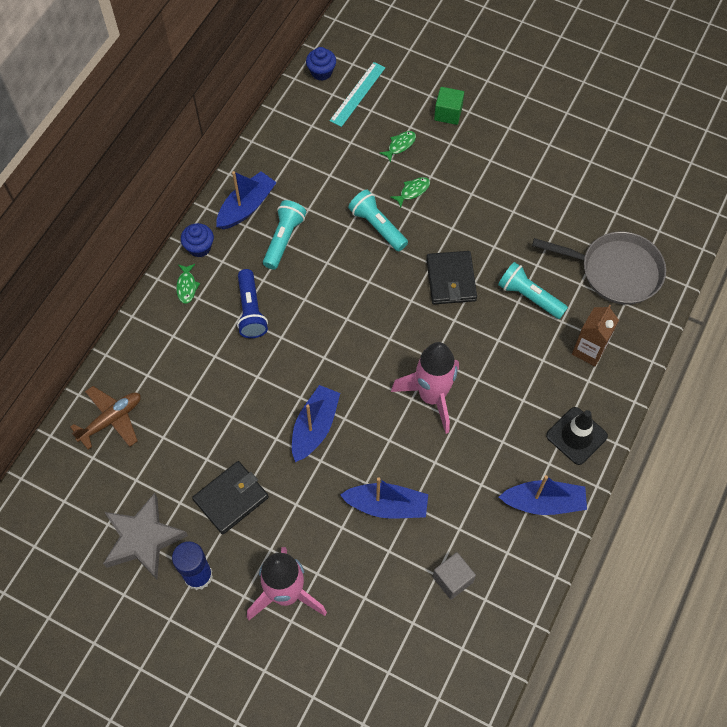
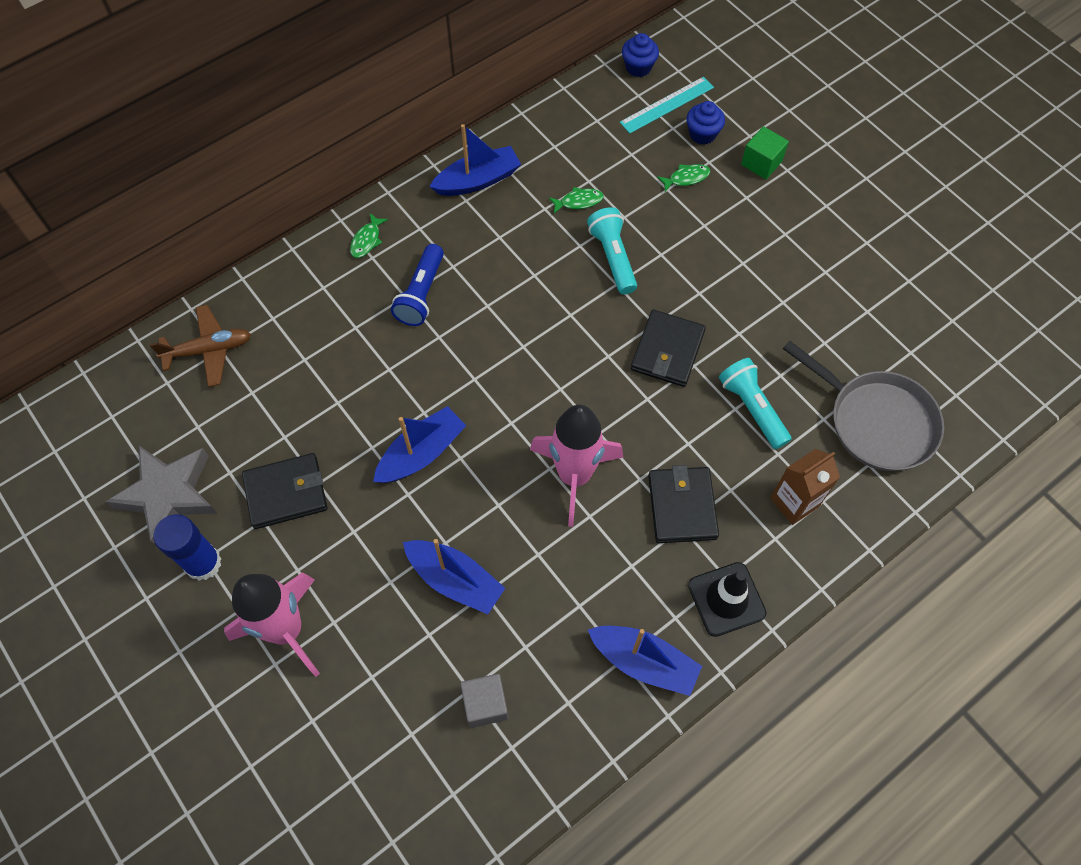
camera: 25 degrees right, 0 degrees up
(199, 247) = (403, 204): blue cupcake -> blue cupcake (702, 134)
(284, 239) = (500, 231): turquoise flashlight -> none
(413, 191) = (674, 234): green fish -> green fish (579, 201)
(516, 386) = (682, 506): none -> black wallet

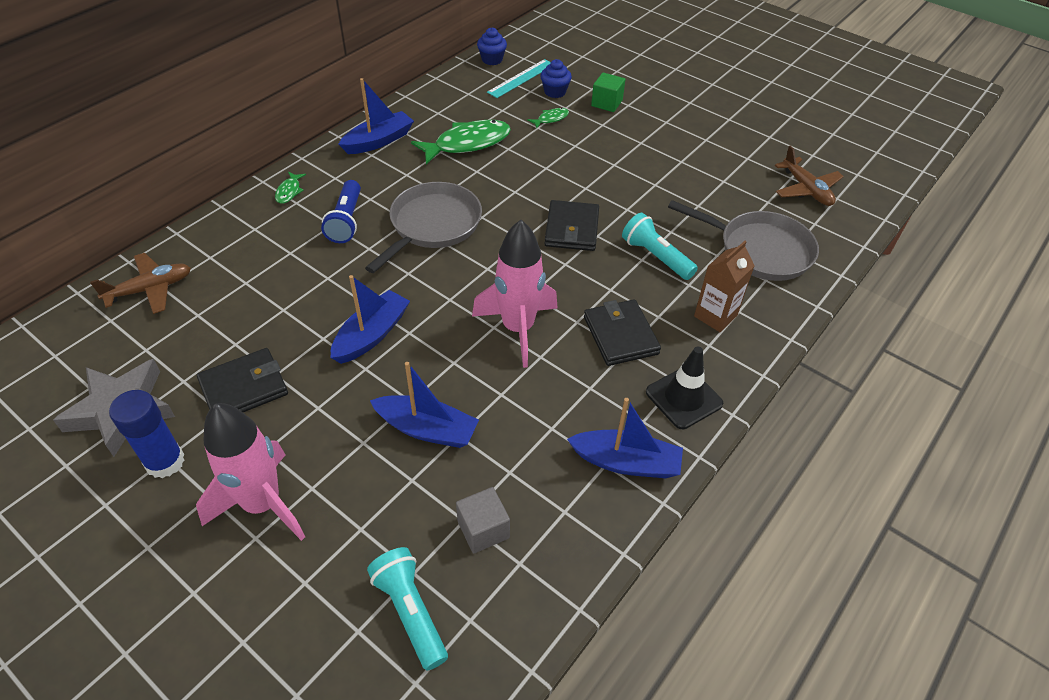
camera: 15 degrees left, 15 degrees down
(513, 317) = (432, 225): none -> grey pan
(579, 201) = (467, 144): green fish -> green fish, size x2.17
(613, 257) = (506, 175): turquoise flashlight -> turquoise flashlight (410, 612)
(964, 342) = (806, 189): none -> brown plane

